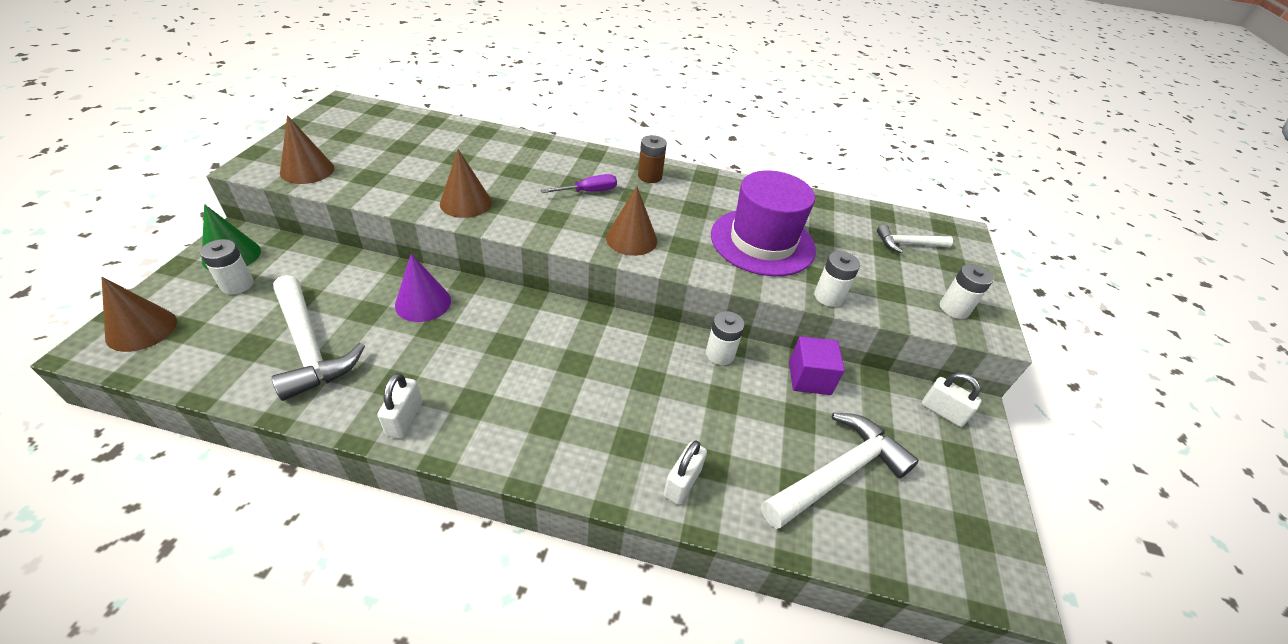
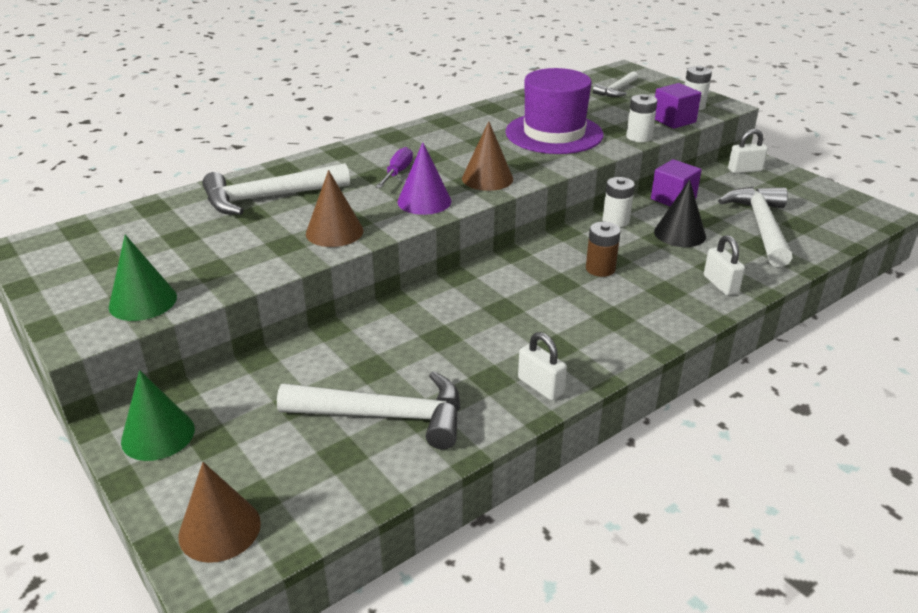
camera: 45 degrees left, 10 degrees down
(237, 284) = (221, 442): white battery -> none
(307, 170) = (143, 301): brown cone -> green cone
(423, 303) = (397, 333): purple cone -> purple cone (424, 201)
(488, 155) = (269, 197): none -> white hammer
(650, 176) = (412, 141): brown battery -> brown battery (600, 269)
(747, 410) = (679, 234): none -> black cone
(900, 307) = (673, 120): none -> purple cube

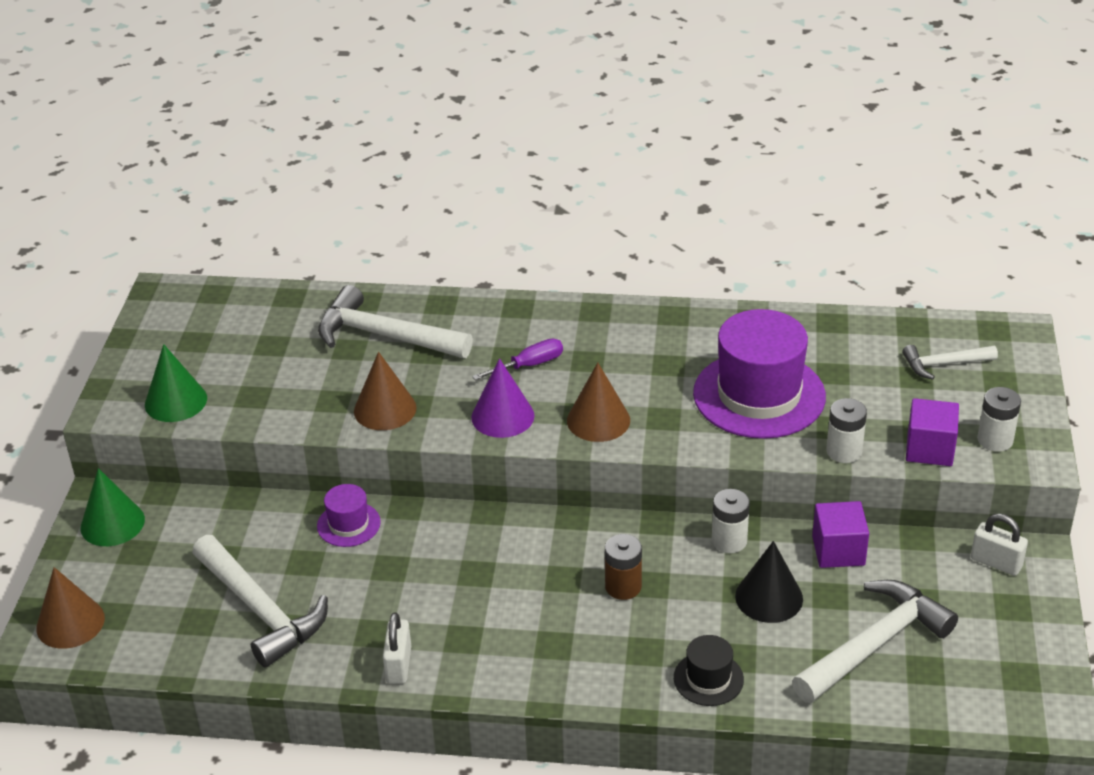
camera: 45 degrees right, 5 degrees up
(370, 330) = (348, 524): none -> purple hat
(720, 284) = (708, 679): white padlock -> black hat

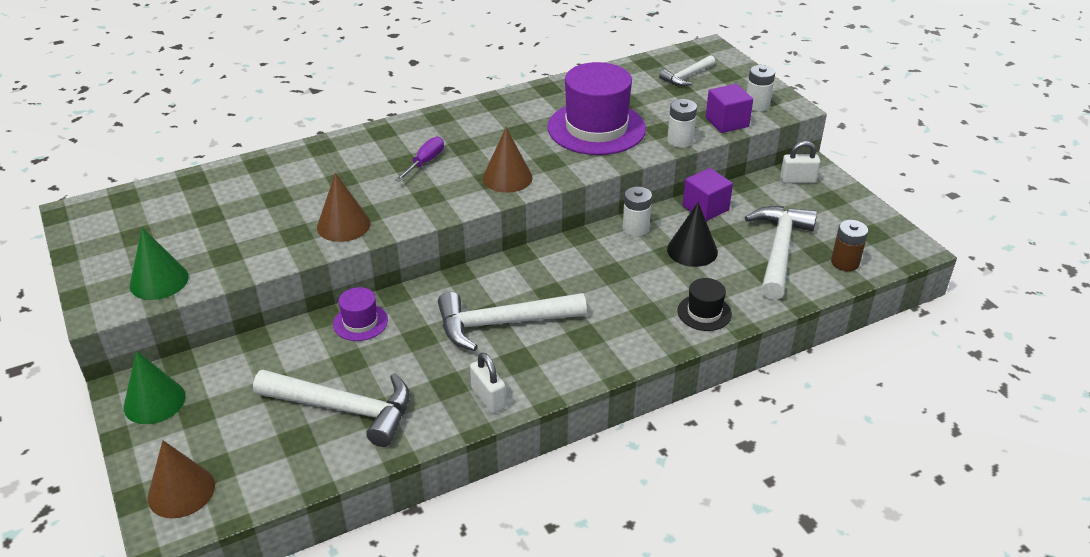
camera: 35 degrees left, 0 degrees up
(385, 336) = (297, 180): white hammer -> white hammer (502, 323)
(502, 416) = (437, 199): purple cone -> none
(623, 587) = (596, 282): brown battery -> brown battery (845, 262)

